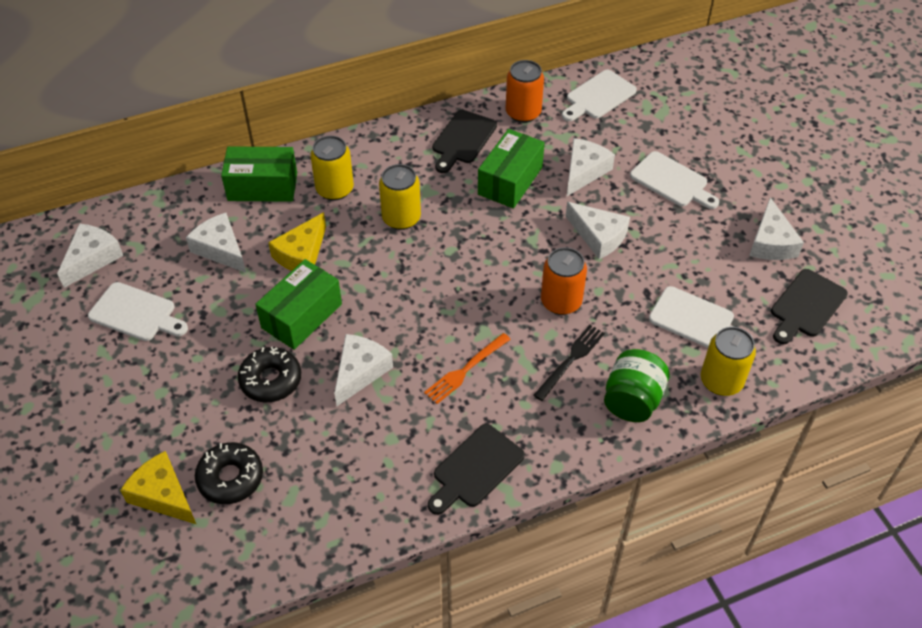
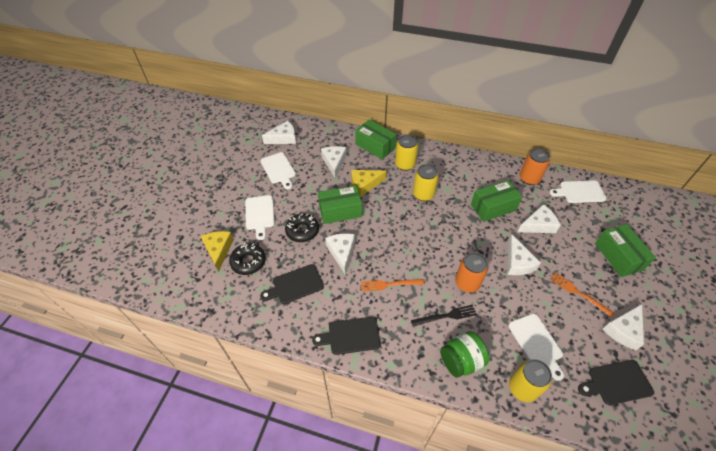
camera: 40 degrees right, 0 degrees up
(360, 372) = (341, 252): white cheese -> white cheese turned 75 degrees counterclockwise
(462, 139) = (486, 175): black cutting board -> black cutting board (295, 285)
(672, 181) = (586, 259): white cutting board -> white cutting board (259, 214)
(694, 230) = (578, 293): none -> orange fork
(702, 156) = (618, 256): none -> green box

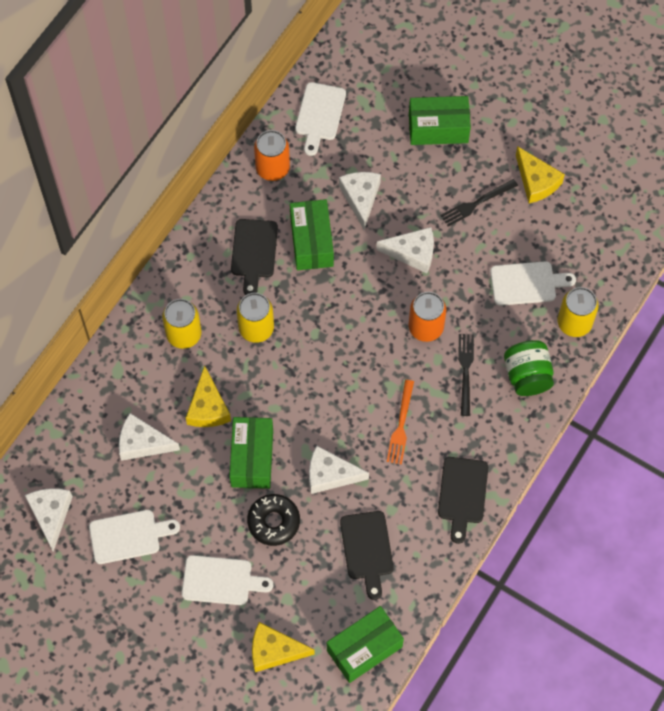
camera: 75 degrees left, 15 degrees up
(248, 262) = (309, 609): black donut -> none
(375, 146) = (125, 367): green box -> green box (364, 648)
(578, 293) = (476, 203): orange fork -> black fork
(616, 382) = (592, 224): black cutting board -> black cutting board (254, 252)
(623, 330) = (536, 181): white cheese -> yellow cheese

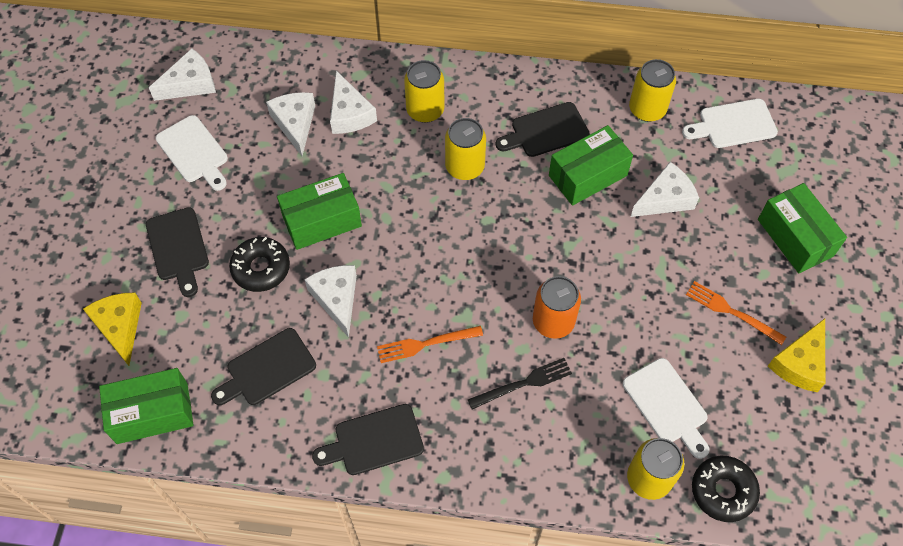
camera: 65 degrees right, 5 degrees down
(208, 407) = (358, 161): yellow cheese -> none
(221, 581) = (178, 248): white cutting board -> black cutting board
(272, 168) = (647, 109): orange can -> yellow can
(364, 648) = (152, 413): green box -> green box turned 45 degrees counterclockwise
(412, 253) = (633, 273): white cheese -> white cheese (349, 113)
(476, 203) = (731, 312): black fork -> orange fork
(527, 376) = (552, 452): green jar -> none
(604, 280) = (723, 491): none -> black donut

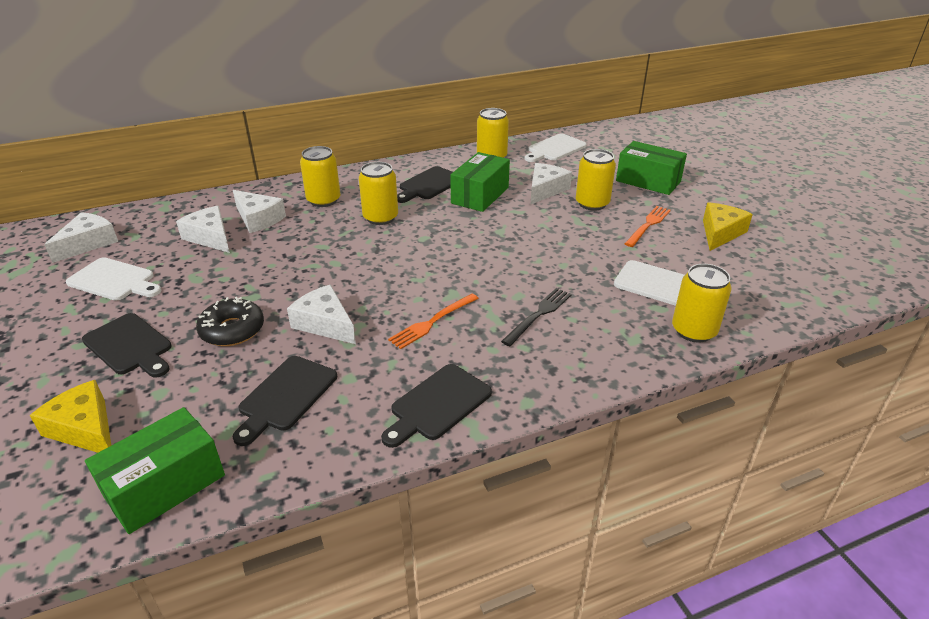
camera: 30 degrees left, 25 degrees down
(322, 221) = (275, 282): green box -> none
(553, 321) = (527, 272): orange can -> none
(698, 247) = (592, 203): none -> yellow can
(723, 491) = (753, 315): black donut -> none
(731, 312) = (648, 225): orange fork -> orange fork turned 120 degrees clockwise
(799, 363) = (720, 233): yellow cheese -> yellow cheese turned 150 degrees counterclockwise

